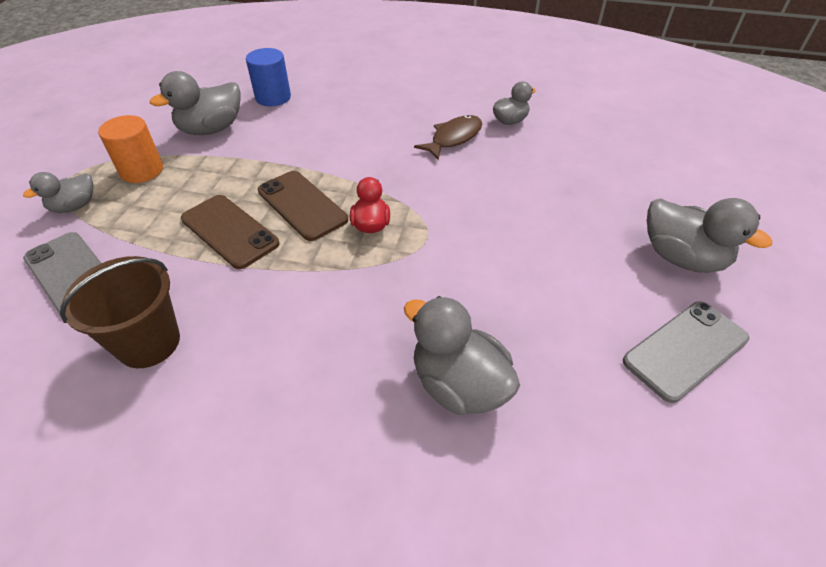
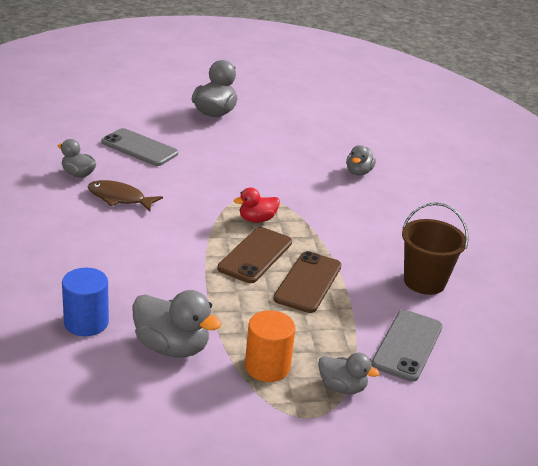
camera: 115 degrees left, 15 degrees down
(458, 385) = (358, 172): grey duck -> grey duck, size x0.61
(685, 350) = (286, 115): grey phone -> grey phone (139, 148)

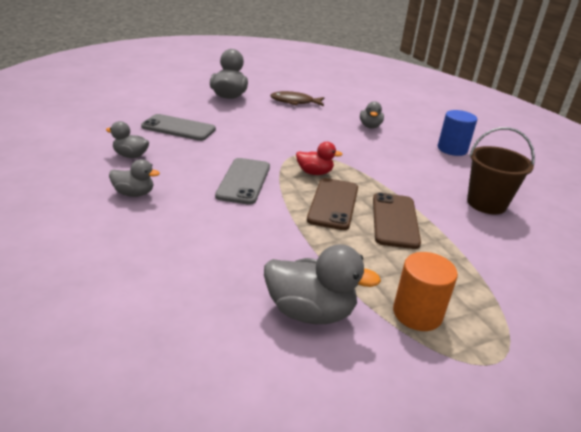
camera: 15 degrees left, 0 degrees up
(86, 322) = (204, 303): blue cylinder -> blue cylinder (452, 149)
(119, 198) = (180, 171): brown fish -> brown fish (294, 102)
(257, 219) = (314, 173): red duck -> red duck turned 135 degrees counterclockwise
(342, 387) = (500, 320): grey duck -> grey duck (134, 193)
(407, 345) = (520, 264): grey phone -> grey phone (244, 181)

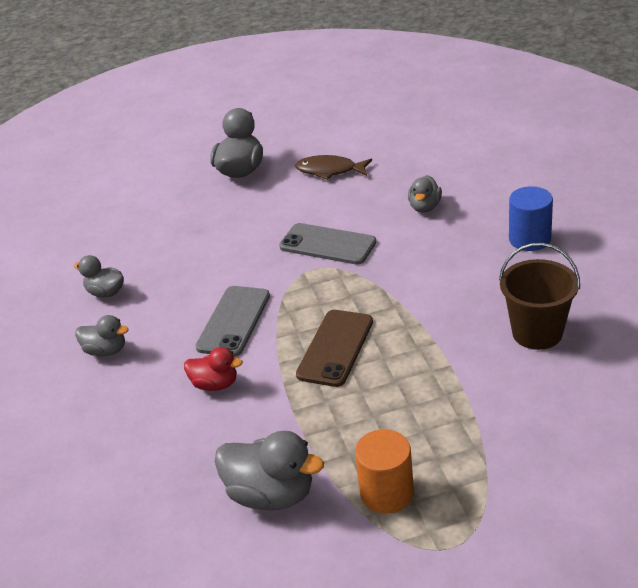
camera: 15 degrees right, 5 degrees up
(178, 128) = (166, 240): grey phone -> grey phone (327, 245)
(314, 173) = (325, 300): red duck -> red duck (215, 384)
(394, 220) = (404, 368): brown phone -> none

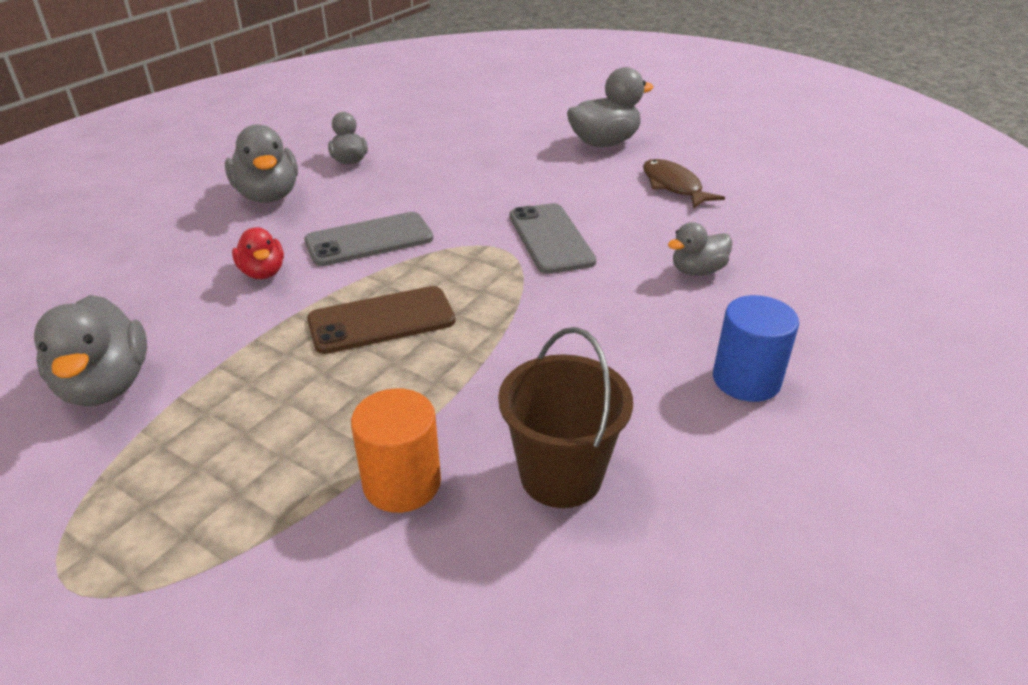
camera: 45 degrees right, 0 degrees up
(106, 351) = (268, 196): grey duck -> grey duck, size x1.65
(387, 493) = (148, 476): orange cylinder -> orange cylinder (402, 483)

